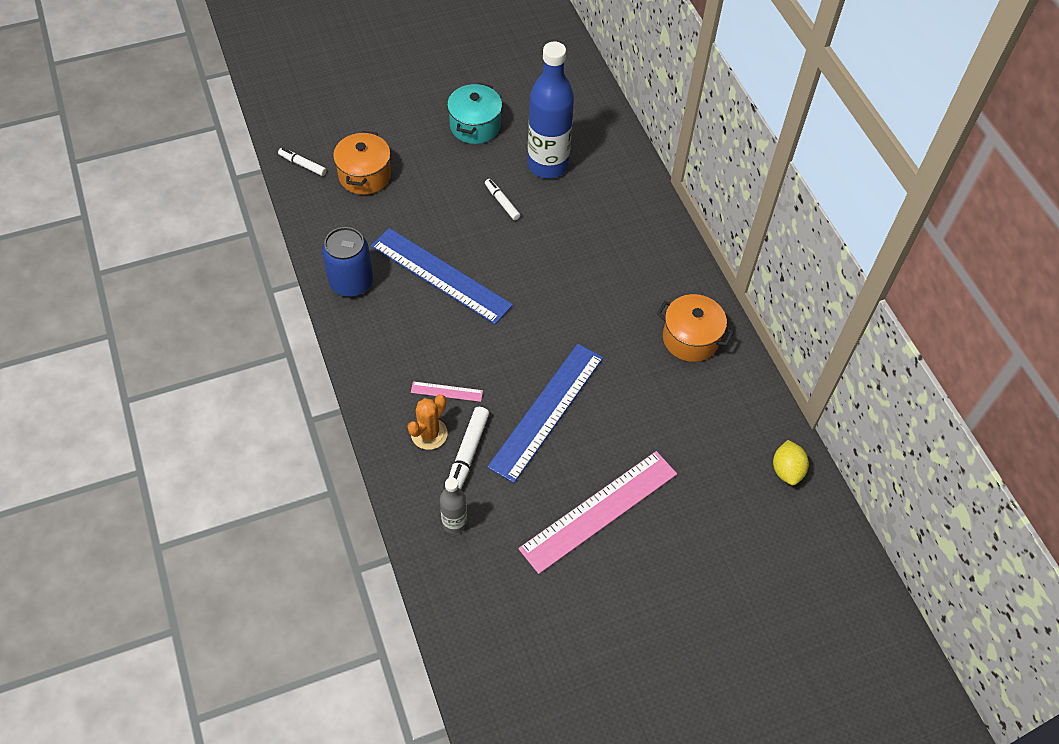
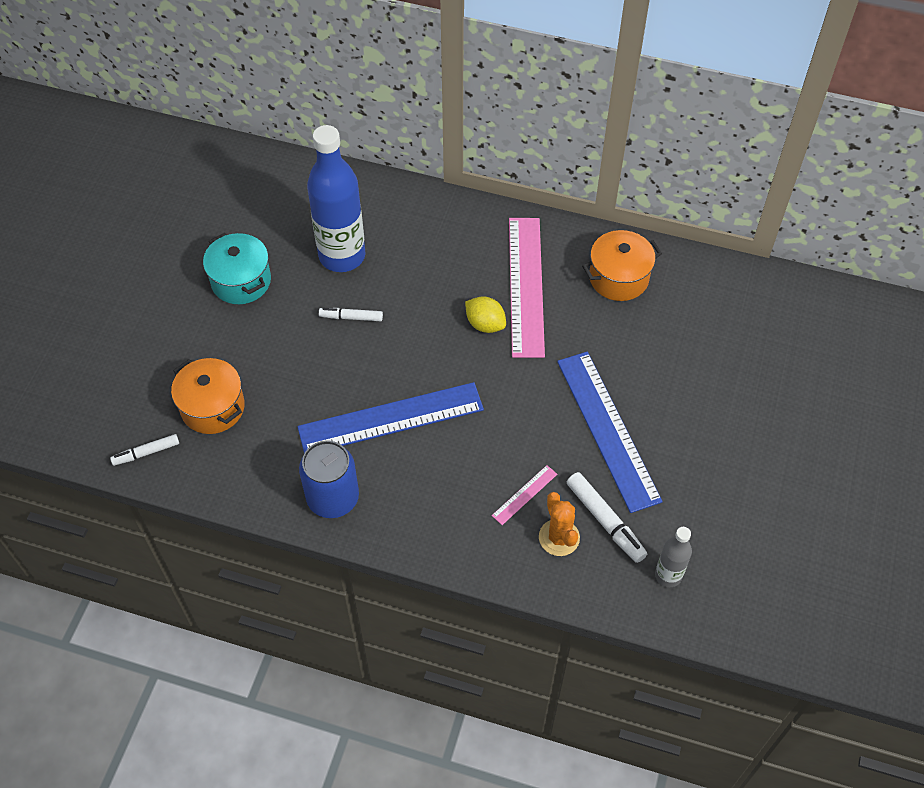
camera: 50 degrees left, 0 degrees up
(599, 510) = (736, 456): pink ruler -> pink ruler (525, 286)
(787, 470) = (794, 300): yellow lemon -> yellow lemon (485, 324)

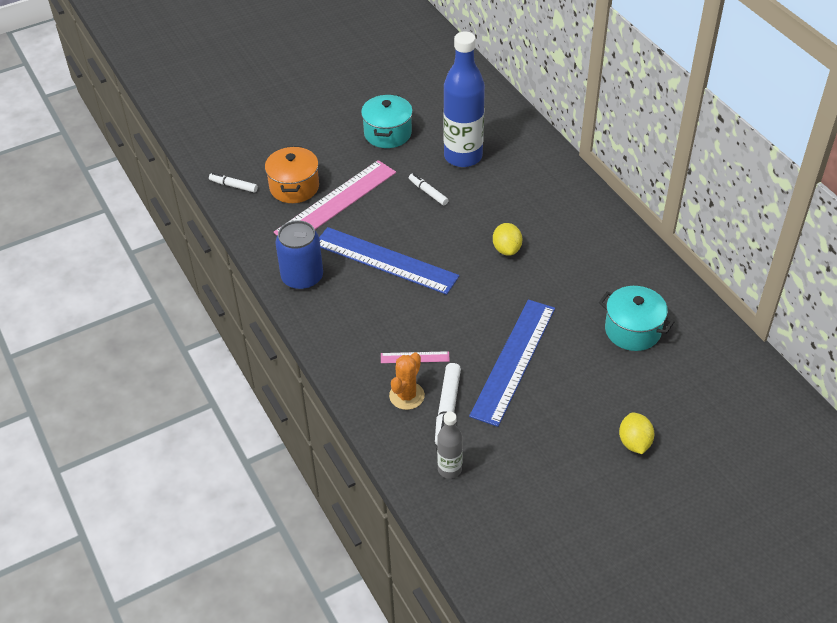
camera: 45 degrees right, 10 degrees down
(525, 286) = (560, 245): pink ruler -> pink ruler (336, 202)
(618, 278) = (632, 281): orange pot -> none
(667, 324) = (632, 330): none -> turquoise pot
(774, 427) = (634, 442): none -> yellow lemon

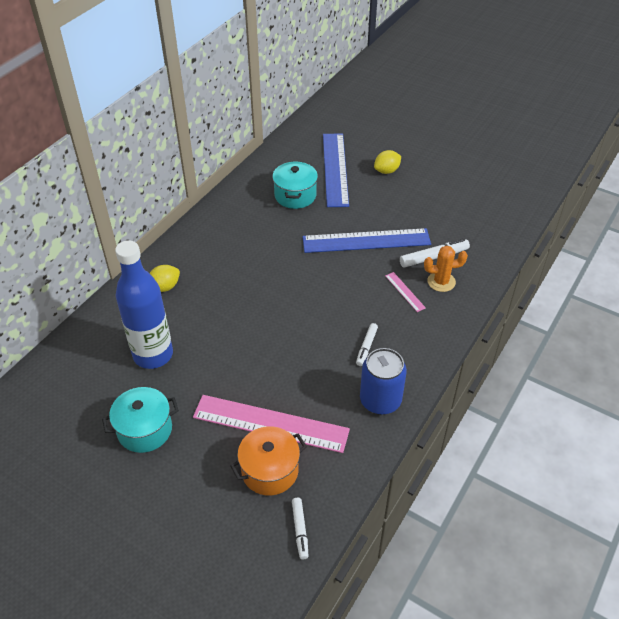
camera: 120 degrees left, 0 degrees up
(385, 260) = (321, 352): blue ruler -> blue ruler (335, 169)
(428, 192) = (217, 359): white marker -> white marker (366, 347)
(449, 469) = (477, 239): grey bottle -> none
(506, 249) = (257, 283): yellow lemon -> yellow lemon (164, 287)

